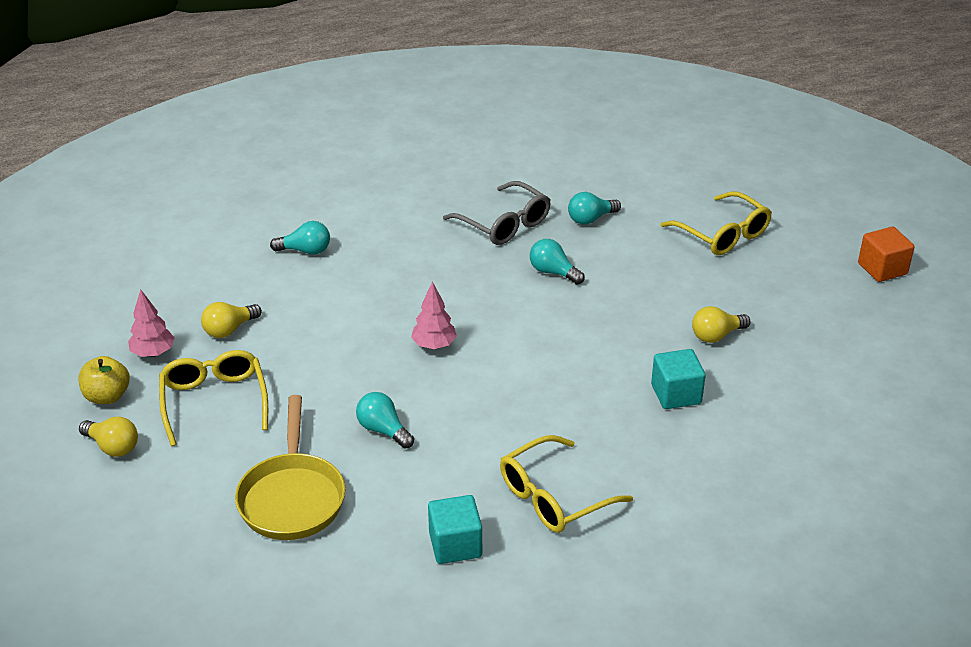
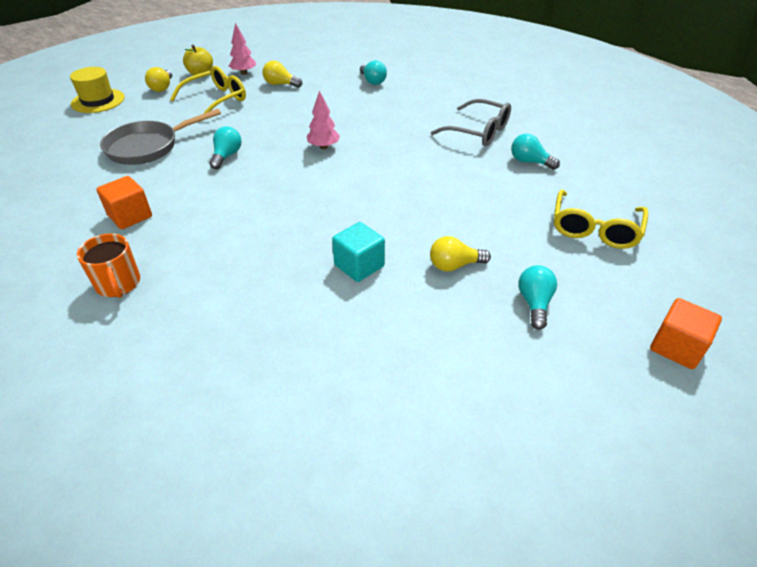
camera: 60 degrees right, 5 degrees up
(85, 526) = (98, 101): none -> yellow hat
(292, 497) = (148, 147): yellow pan -> grey pan
(455, 545) = (130, 216): turquoise cube -> orange cube
(504, 224) = (478, 131): grey glasses -> grey glasses turned 75 degrees counterclockwise
(553, 272) = (448, 166): turquoise light bulb -> turquoise light bulb (534, 303)
(553, 497) = (199, 242): yellow glasses -> none
(587, 577) = (118, 284): none -> orange mug
(716, 335) = (454, 265): yellow light bulb -> yellow light bulb turned 45 degrees counterclockwise

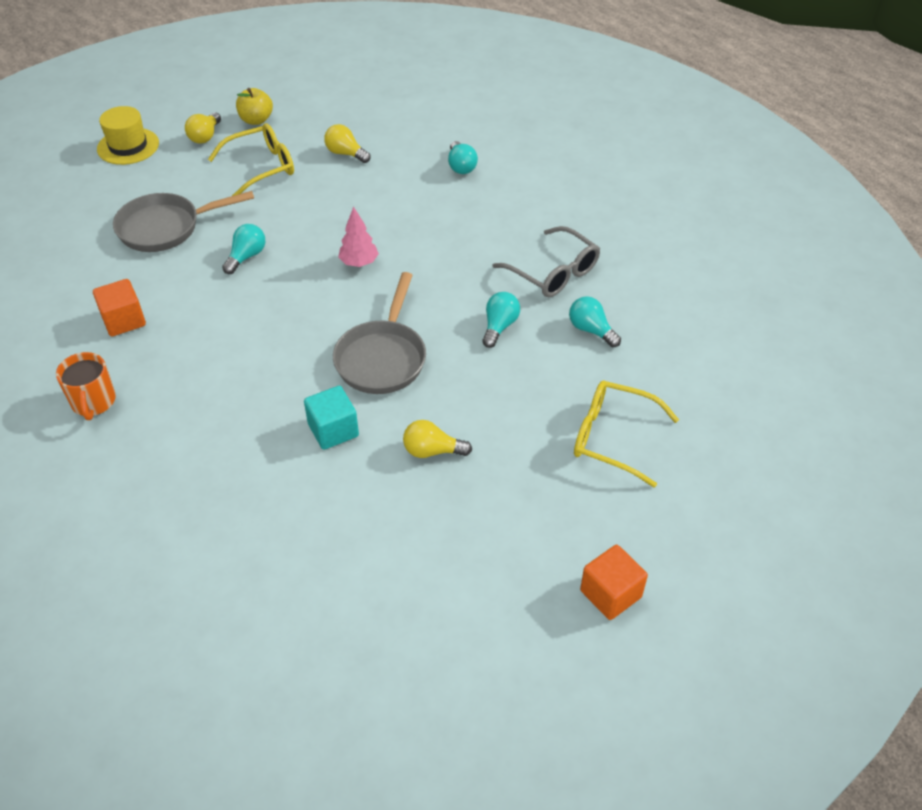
camera: 15 degrees right, 5 degrees up
(244, 73) = (308, 126): pink tree -> none
(375, 206) = (382, 358): none -> grey pan
(534, 303) = (492, 513): turquoise light bulb -> turquoise light bulb (499, 326)
(594, 229) = (612, 438): yellow glasses -> yellow glasses turned 75 degrees clockwise

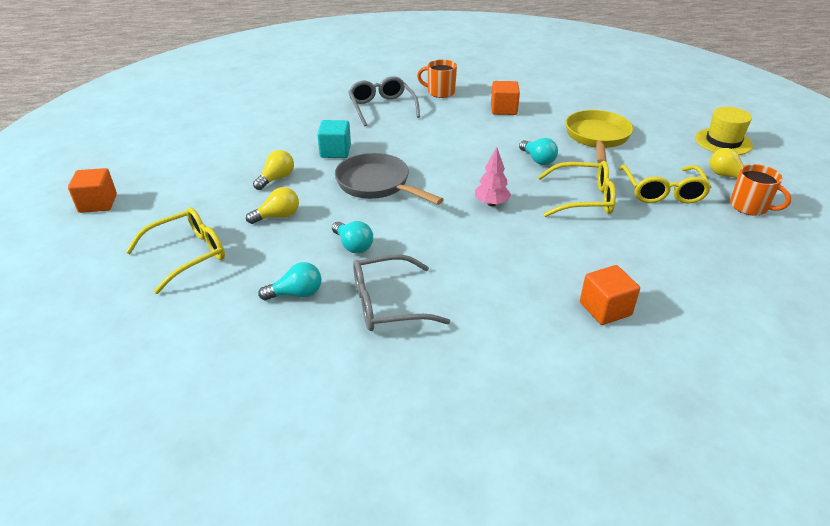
camera: 120 degrees right, 10 degrees down
(166, 228) = (597, 138): grey pan -> yellow pan
(178, 443) = (382, 107): none -> grey glasses
(256, 120) = (749, 207): yellow apple -> orange mug
(307, 209) = (583, 198): none -> yellow glasses
(346, 153) = (666, 241): yellow light bulb -> yellow light bulb (278, 216)
(461, 166) = (605, 309): turquoise light bulb -> orange cube

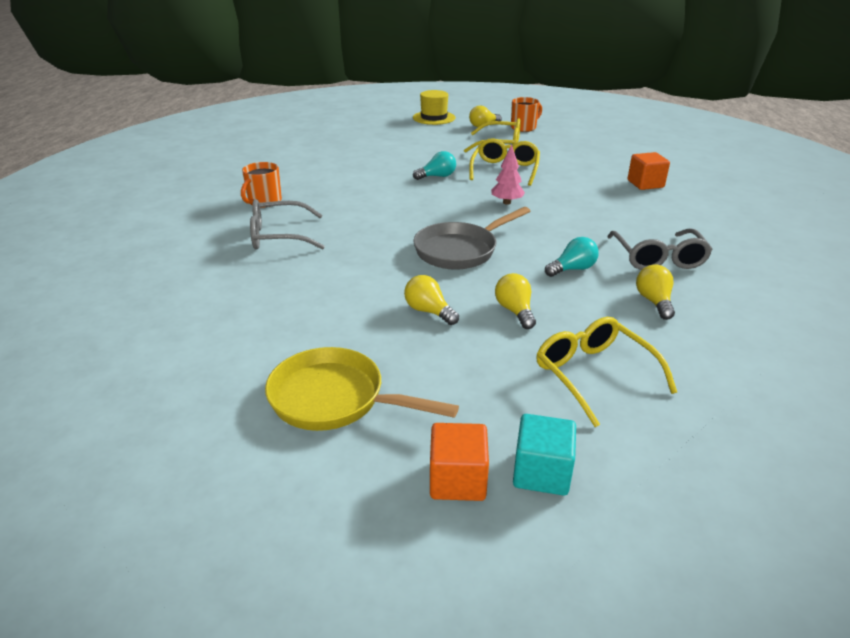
camera: 80 degrees left, 5 degrees down
(296, 294) = (654, 302): turquoise light bulb -> yellow light bulb
(335, 151) = (376, 270): turquoise cube -> turquoise cube (541, 473)
(503, 109) = (330, 177): orange cube -> none
(597, 138) = (408, 151): yellow pan -> yellow pan (335, 399)

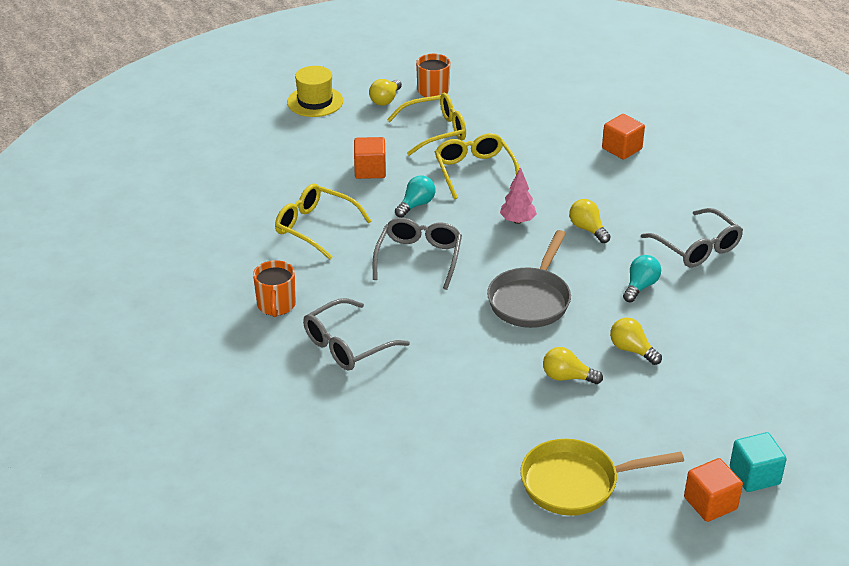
camera: 30 degrees left, 5 degrees up
(401, 203) = (419, 258): none -> grey glasses
(427, 153) = (370, 170): none -> orange cube
(593, 374) = (731, 386): yellow glasses -> yellow glasses (315, 227)
(654, 302) = (725, 299): yellow light bulb -> yellow light bulb (588, 229)

